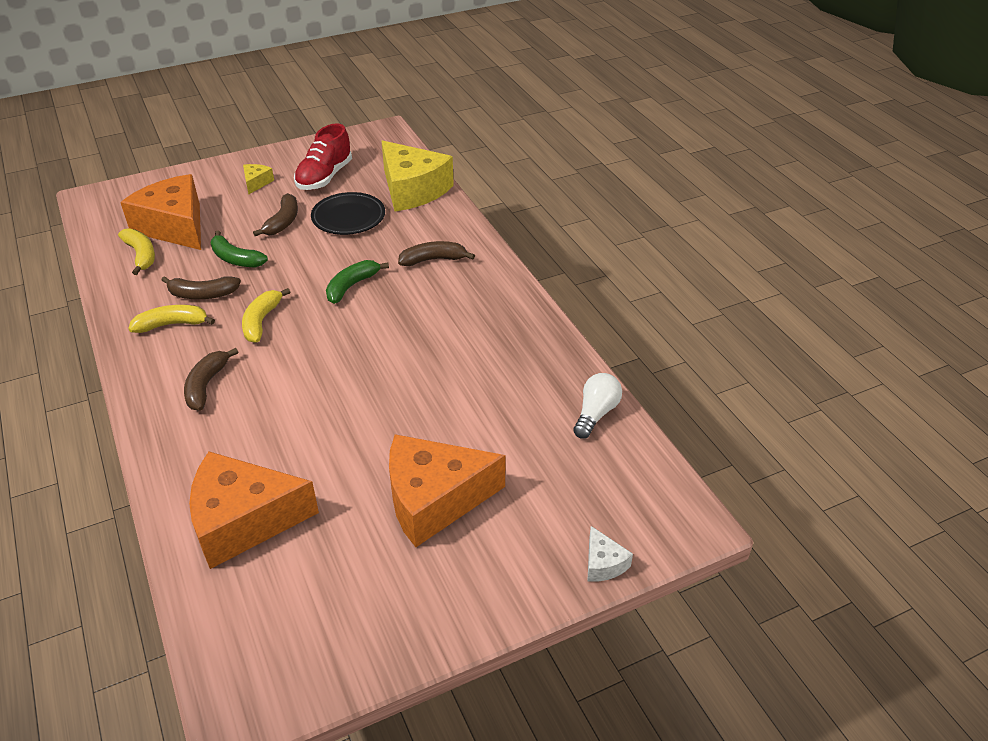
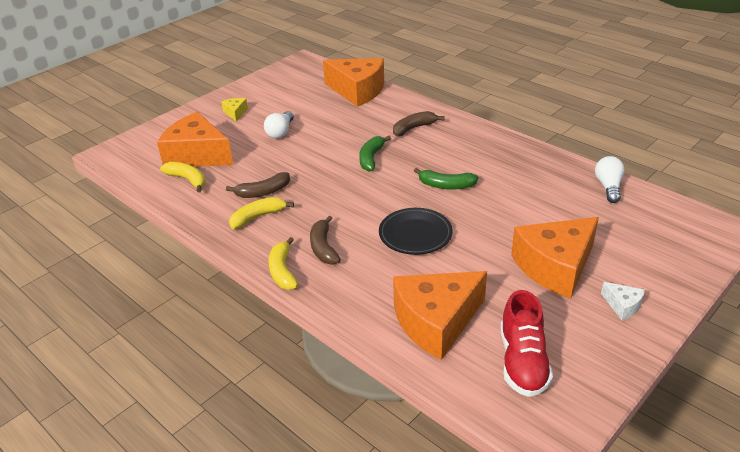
camera: 20 degrees left, 5 degrees down
(236, 259) = (267, 163): green banana -> green banana (446, 185)
(261, 321) = (325, 197): yellow banana -> yellow banana (282, 271)
(283, 222) = (280, 132): brown banana -> white light bulb
(324, 177) = (285, 98): red shoe -> red shoe (523, 362)
(348, 218) = (327, 118): black plate -> black plate (415, 235)
(412, 190) = (358, 91): yellow cheese -> orange cheese
(603, 564) = (696, 268): white cheese -> white cheese (623, 306)

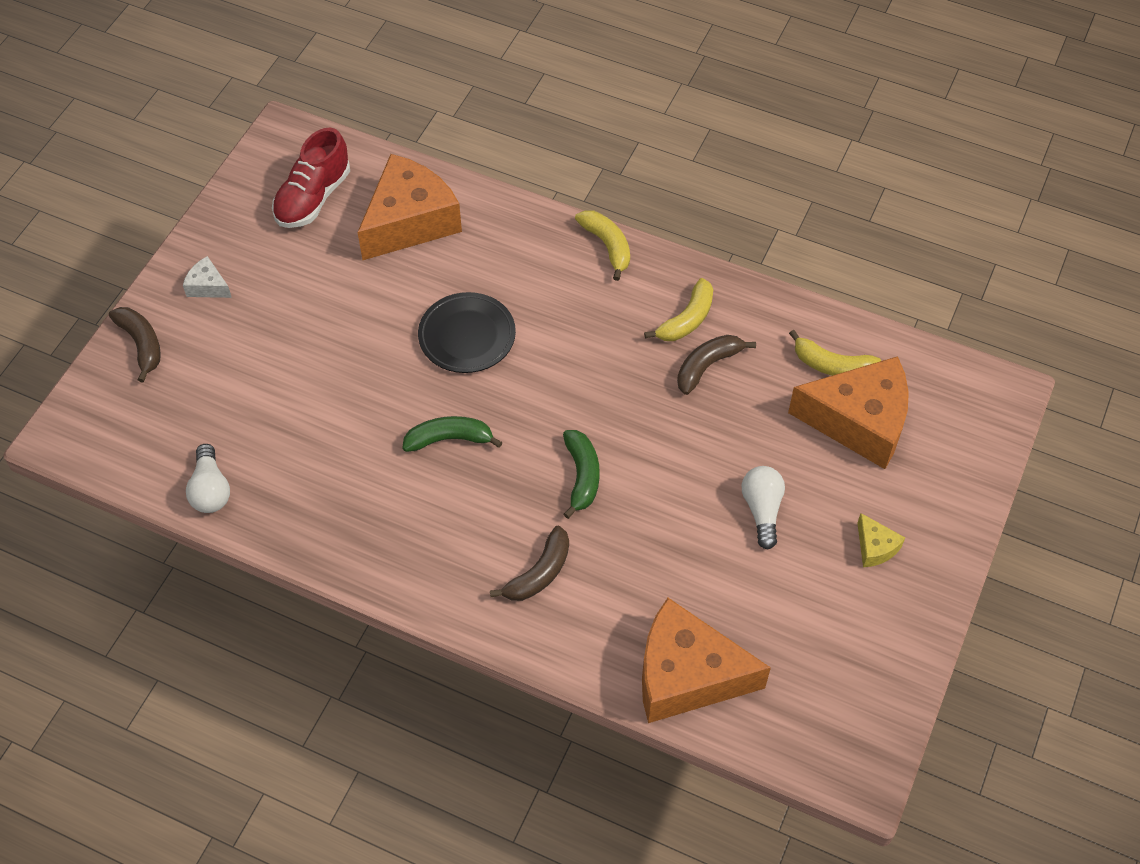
camera: 160 degrees right, 20 degrees up
(323, 248) = (575, 290): brown banana -> brown banana (141, 344)
(523, 362) = (313, 198): red shoe -> red shoe turned 135 degrees counterclockwise
(555, 267) = (285, 324): orange cheese -> none

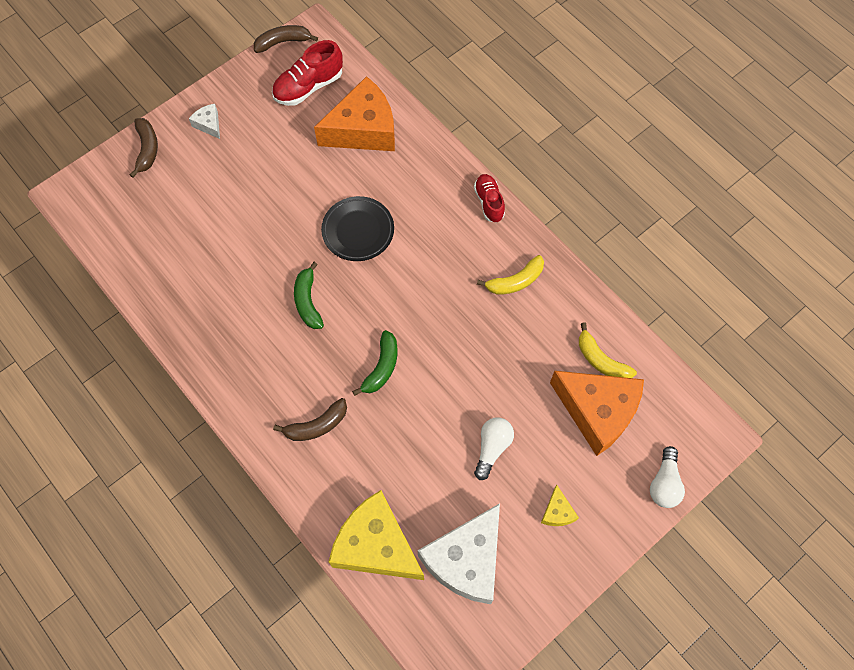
camera: 25 degrees right, 10 degrees up
(210, 489) = (138, 271): white light bulb -> white light bulb (664, 483)
(449, 439) = (308, 301): green banana -> green banana turned 120 degrees counterclockwise
(607, 246) = (489, 202): yellow banana -> red shoe
(686, 675) = (376, 545): orange cheese -> yellow cheese
(707, 366) = (511, 322): brown banana -> brown banana (283, 42)
(801, 645) = (466, 560): none -> white cheese

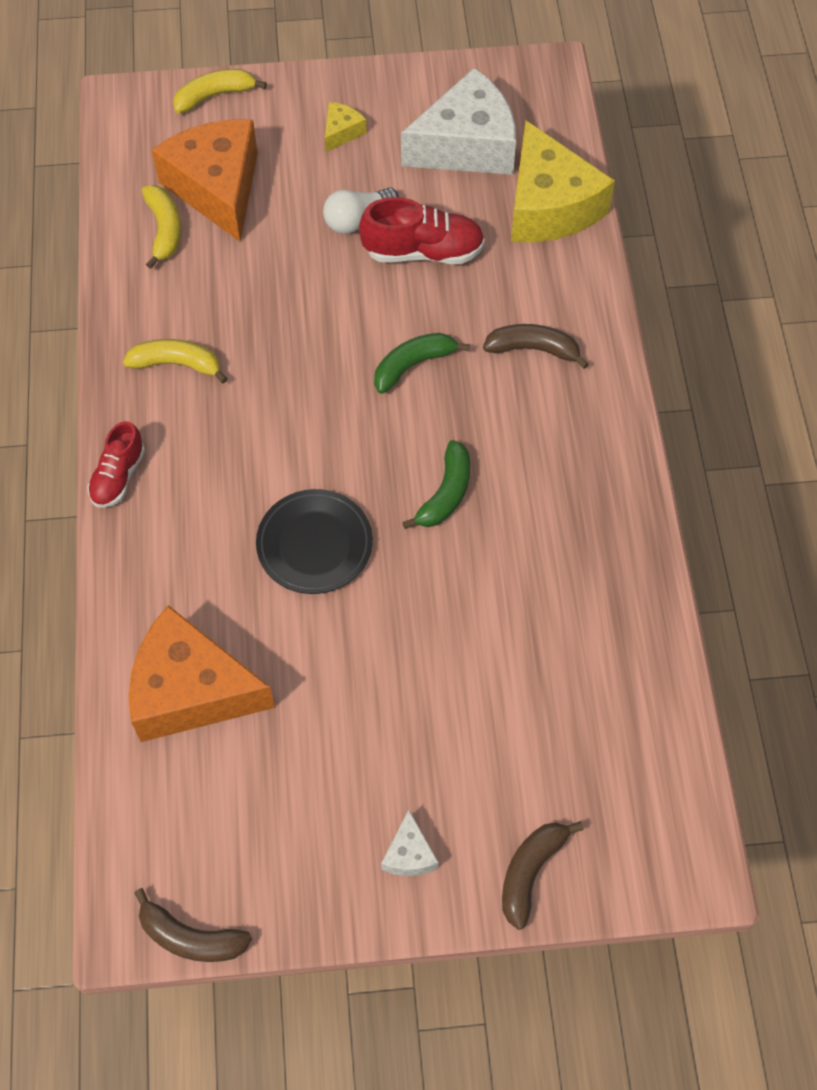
camera: 145 degrees left, 5 degrees down
(308, 87) = (214, 820): red shoe -> red shoe (423, 251)
(664, 483) = (214, 96): white light bulb -> yellow banana

